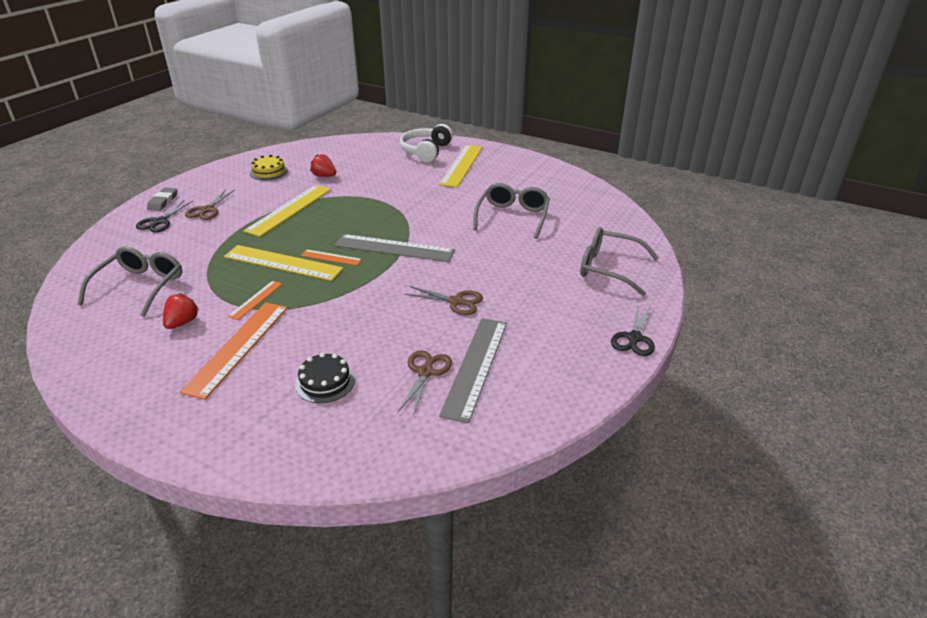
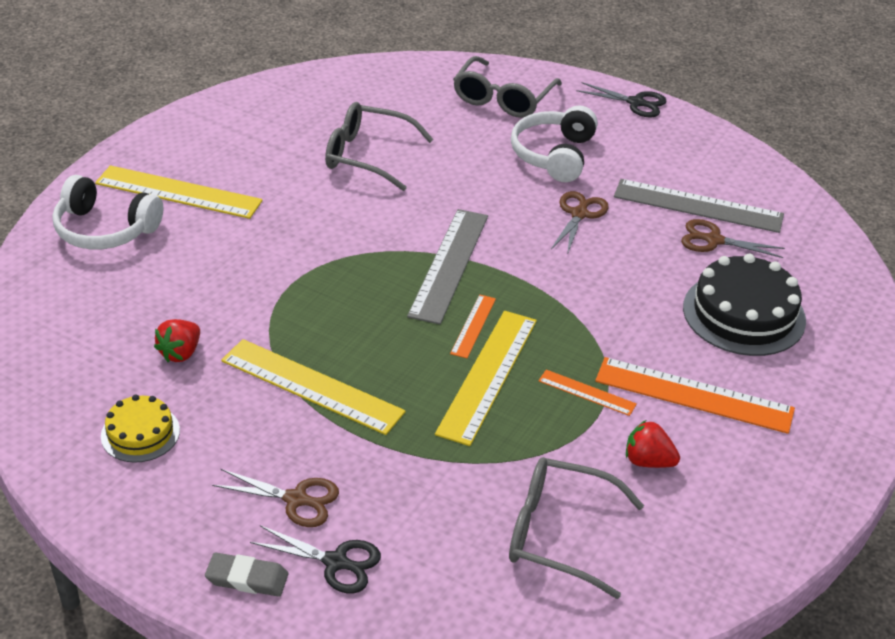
camera: 90 degrees left, 5 degrees up
(325, 382) = (744, 314): black cake -> black cake, size x1.76
(534, 291) = (554, 155): none -> white headphones

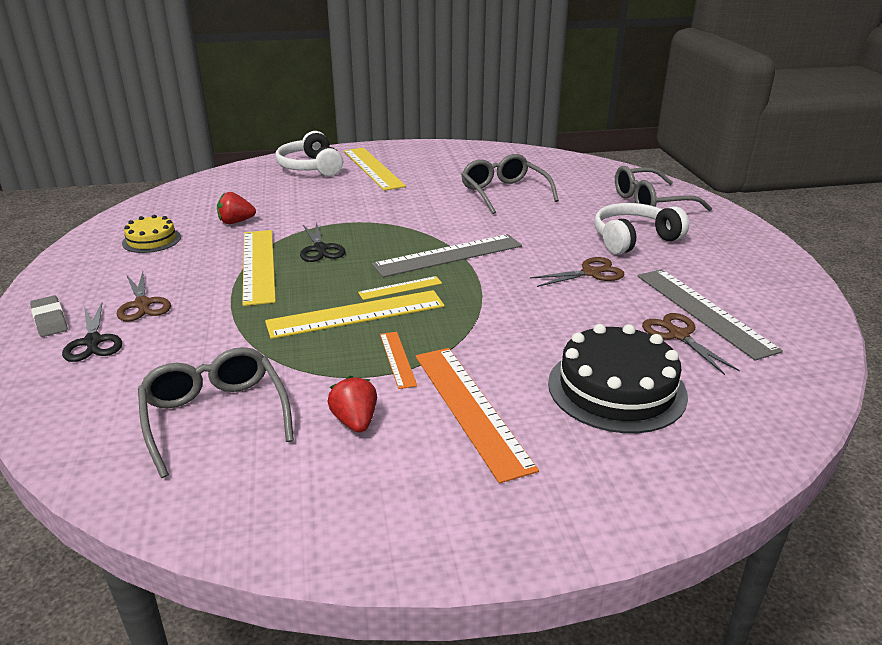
camera: 50 degrees right, 10 degrees down
(473, 326) = (400, 288): orange ruler -> yellow ruler
(636, 103) = (760, 240): black scissors -> black scissors (320, 249)

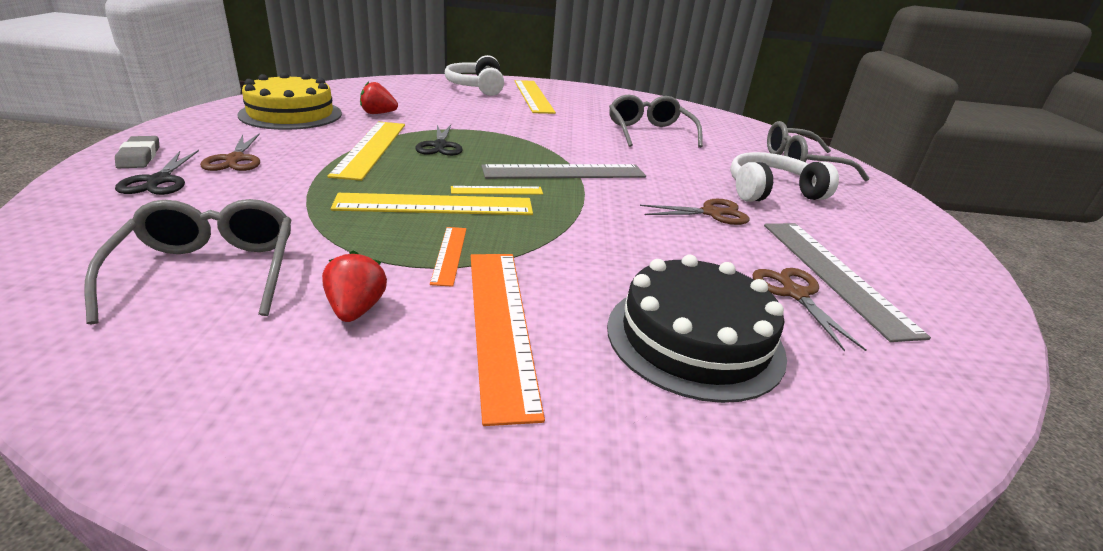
camera: 10 degrees right, 0 degrees up
(151, 240) = (291, 114): yellow cake -> yellow cake, size x1.76

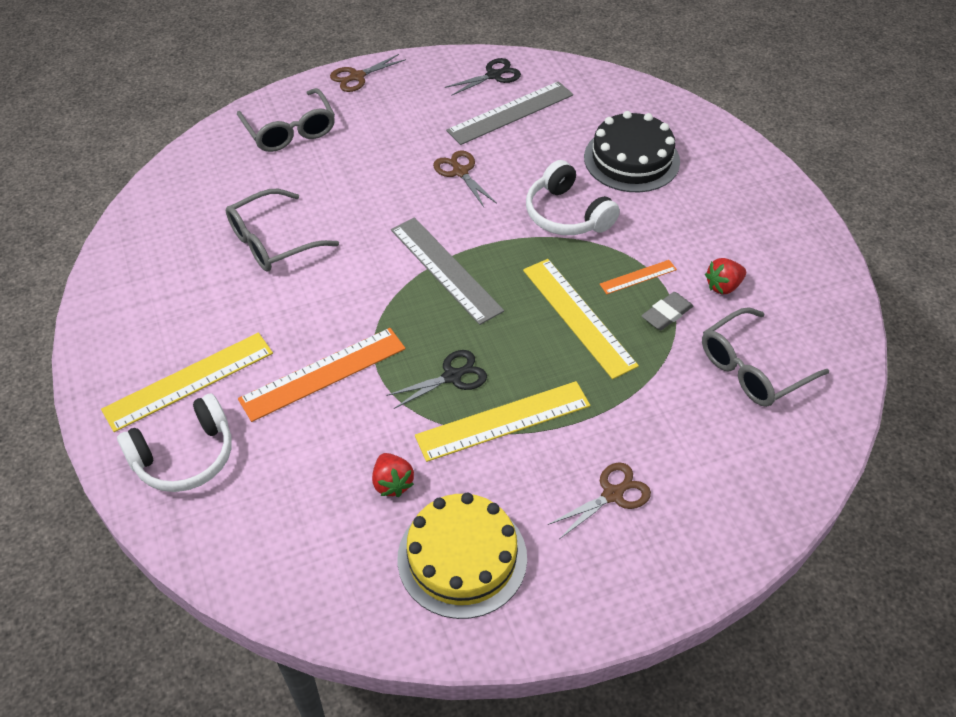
camera: 110 degrees left, 20 degrees up
(139, 156) = (668, 567): grey eraser -> grey eraser (667, 314)
(158, 181) = (691, 504): black scissors -> black scissors (494, 75)
(497, 190) = (522, 294): yellow ruler -> none
(500, 324) = (683, 228): orange ruler -> orange ruler (323, 374)
(771, 191) = (384, 145): white headphones -> white headphones (567, 214)
(794, 293) = (550, 128): brown scissors -> brown scissors (356, 77)

